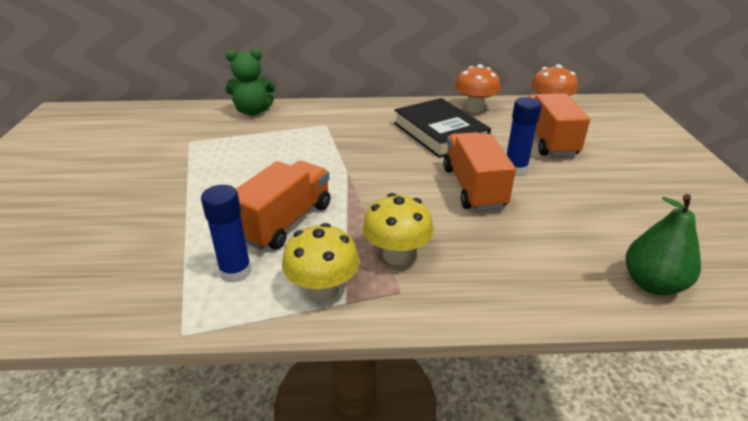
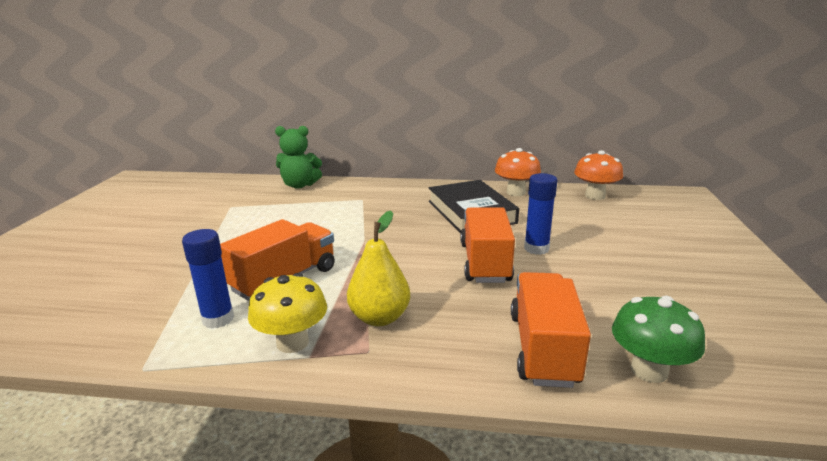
camera: 10 degrees right, 10 degrees down
(397, 255) = (379, 318): yellow mushroom -> yellow pear
(548, 140) = (582, 224): orange truck -> orange truck (543, 348)
(652, 284) = (649, 370): green pear -> green mushroom

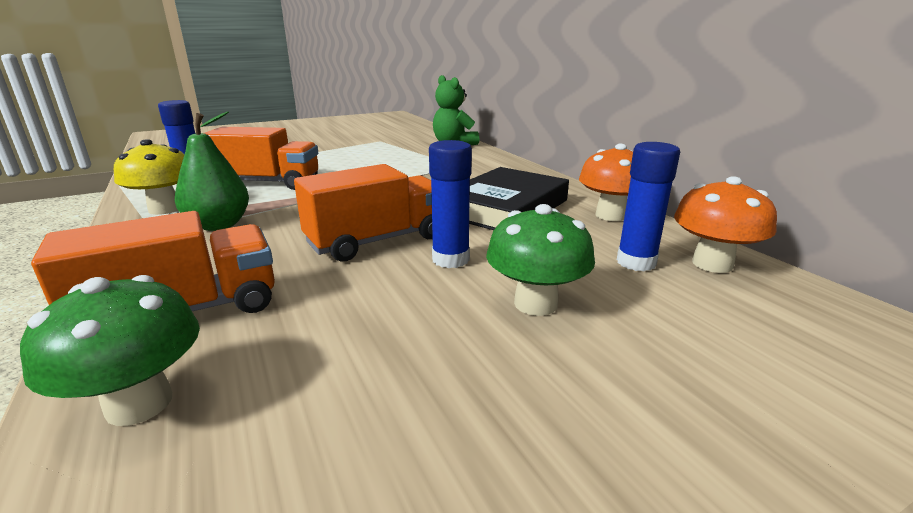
camera: 55 degrees right, 0 degrees up
(379, 318) = (219, 225): yellow pear -> green pear
(580, 209) = (636, 262): none -> blue glue stick
(606, 244) = (535, 304): none -> green mushroom

